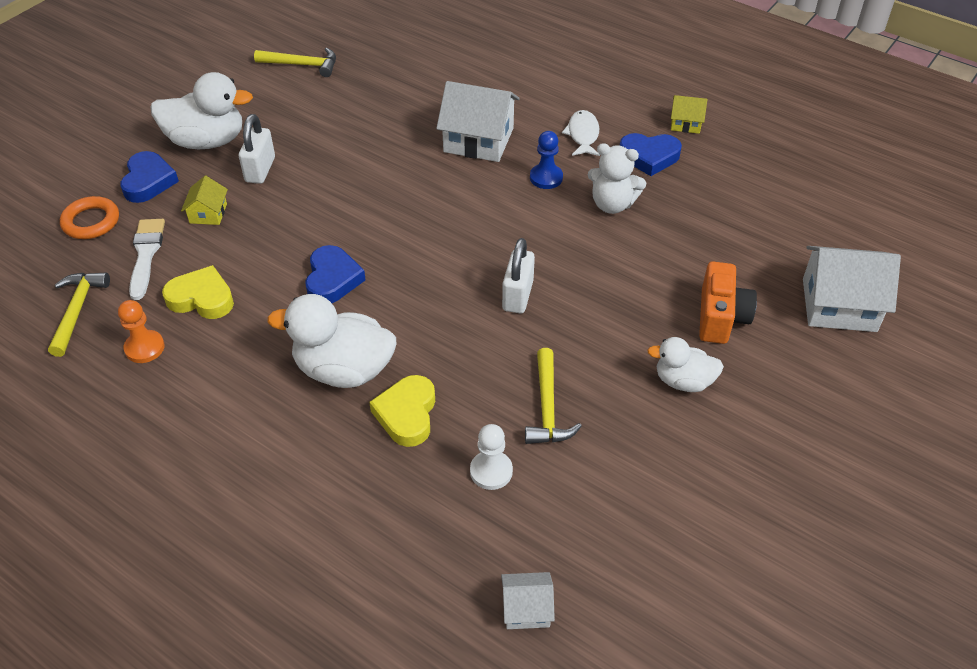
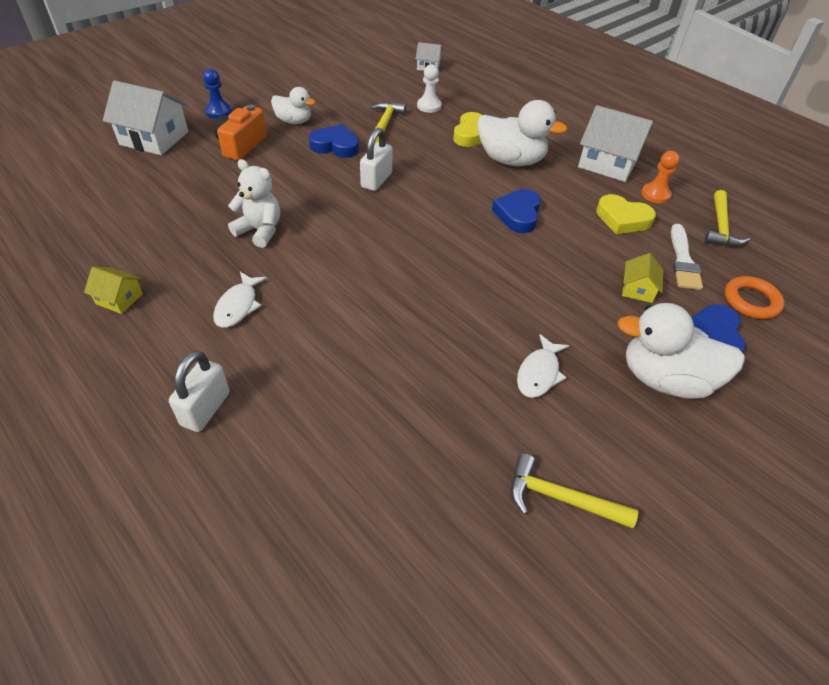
camera: 170 degrees left, 0 degrees up
(260, 170) = (594, 328): white padlock -> white padlock (205, 409)
(313, 129) = (539, 373): none -> white fish
(478, 140) = (353, 321): white house -> white house (608, 163)
(546, 178) = (304, 266): blue pawn -> blue pawn (219, 112)
(649, 157) = (190, 268): blue heart -> blue heart (335, 146)

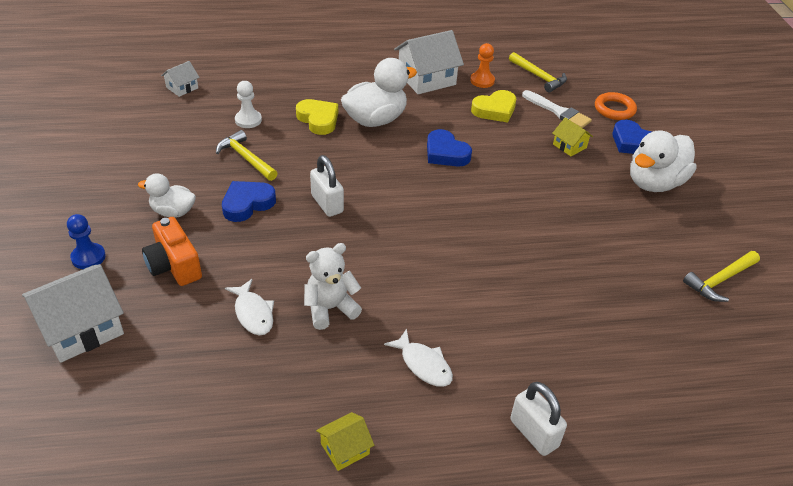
camera: 55 degrees left, 5 degrees down
(294, 121) = (173, 212): white duck -> white duck turned 135 degrees counterclockwise
(539, 373) = (614, 233): white fish -> white fish (253, 313)

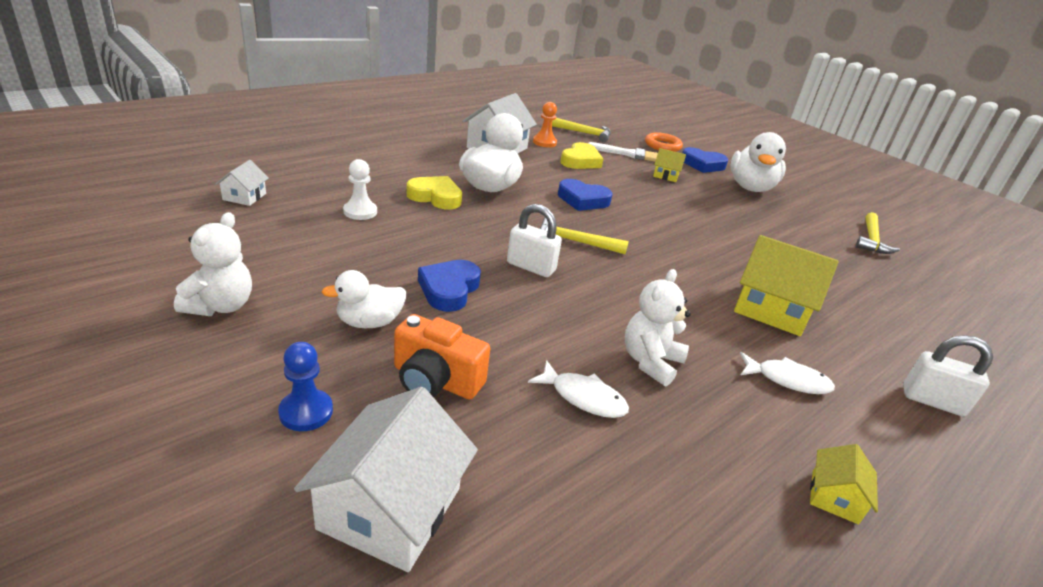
camera: 35 degrees left, 10 degrees down
(101, 172) = (221, 306): none -> white teddy bear
(246, 158) = (398, 247): yellow hammer -> yellow hammer (575, 242)
(493, 307) = (771, 309): none -> yellow house

